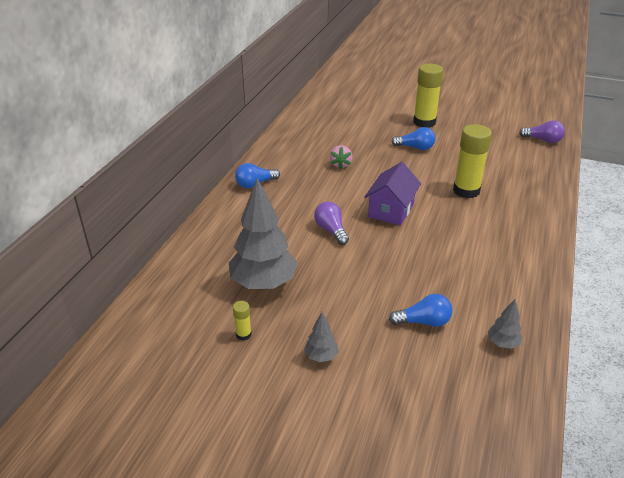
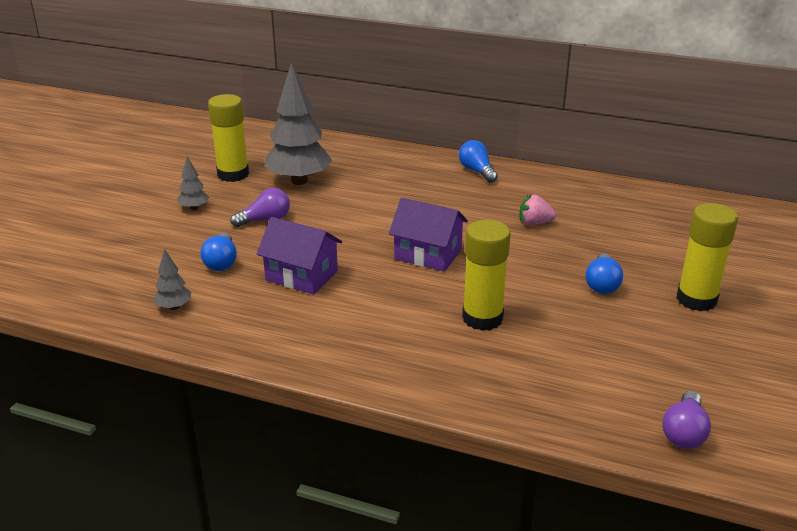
camera: 90 degrees right, 5 degrees down
(243, 334) = (233, 174): yellow glue stick -> yellow glue stick, size x2.24
(331, 230) = (385, 215): purple light bulb -> purple light bulb (265, 220)
(435, 271) = (301, 276): none -> purple house

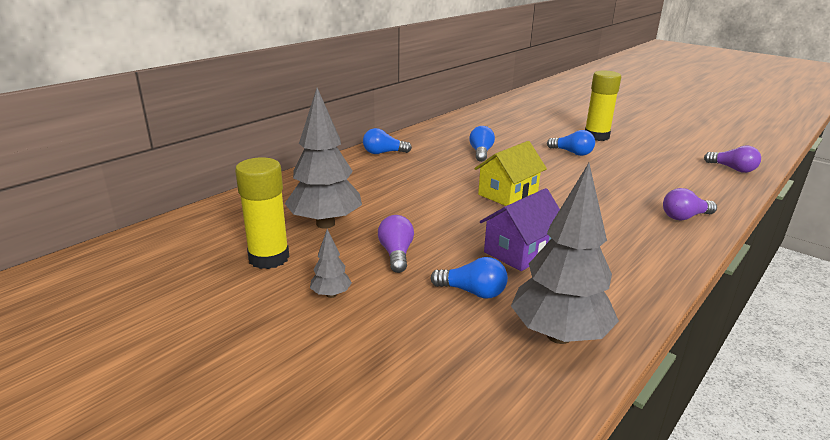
camera: 70 degrees left, 5 degrees down
(174, 307) = (559, 335): grey tree -> grey tree, size x2.24
(428, 254) = (508, 194): purple house -> yellow house
(454, 377) = (684, 217): none -> purple light bulb
(482, 318) = (607, 193): yellow glue stick -> none
(534, 223) = (481, 153): pink strawberry -> blue light bulb

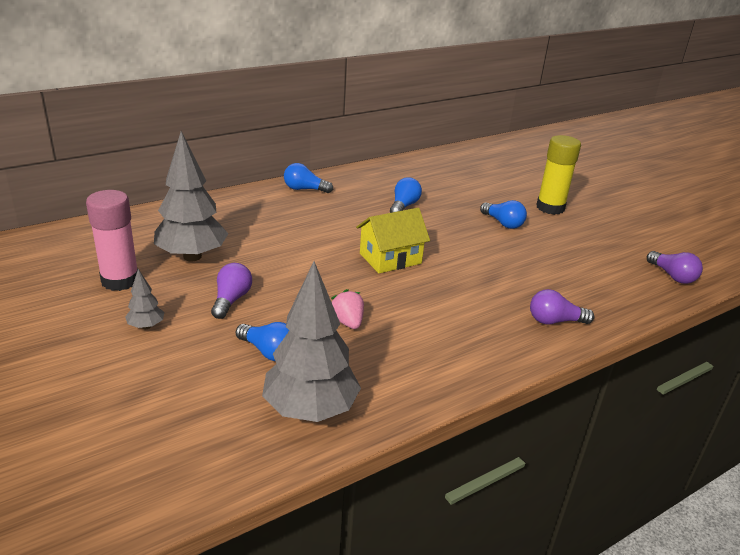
camera: 15 degrees right, 5 degrees up
(269, 258) = (120, 280): yellow glue stick -> pink glue stick
(520, 251) = (347, 322): purple house -> pink strawberry

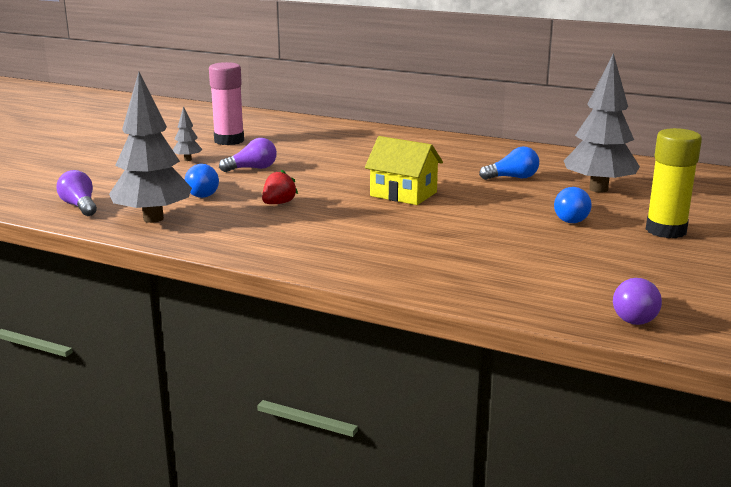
camera: 60 degrees right, 10 degrees down
(192, 256) = (290, 146): grey tree -> grey tree (598, 189)
(305, 189) = (462, 144): blue light bulb -> none
(347, 322) = (278, 203): pink strawberry -> red strawberry
(555, 321) = (412, 271): purple light bulb -> purple light bulb (80, 206)

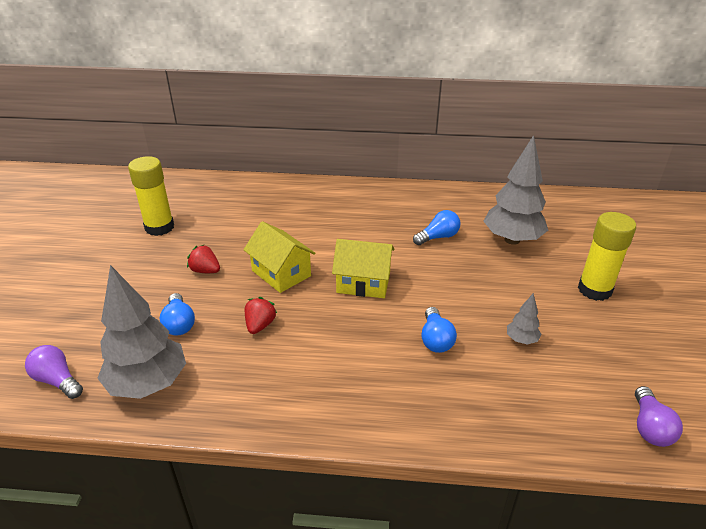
camera: 20 degrees left, 15 degrees up
(187, 160) = (134, 268): grey tree -> grey tree (521, 340)
(229, 140) = (159, 227): pink glue stick -> yellow glue stick
(252, 168) = (205, 271): purple light bulb -> red strawberry
(324, 179) = (281, 273): none -> yellow house
(572, 218) = (517, 288): blue light bulb -> blue light bulb (435, 339)

